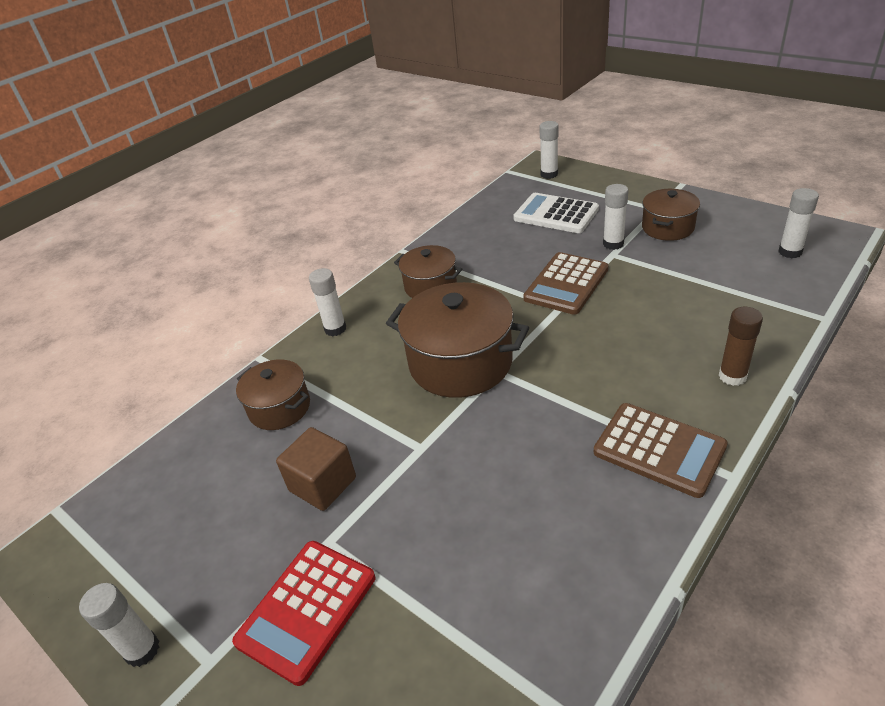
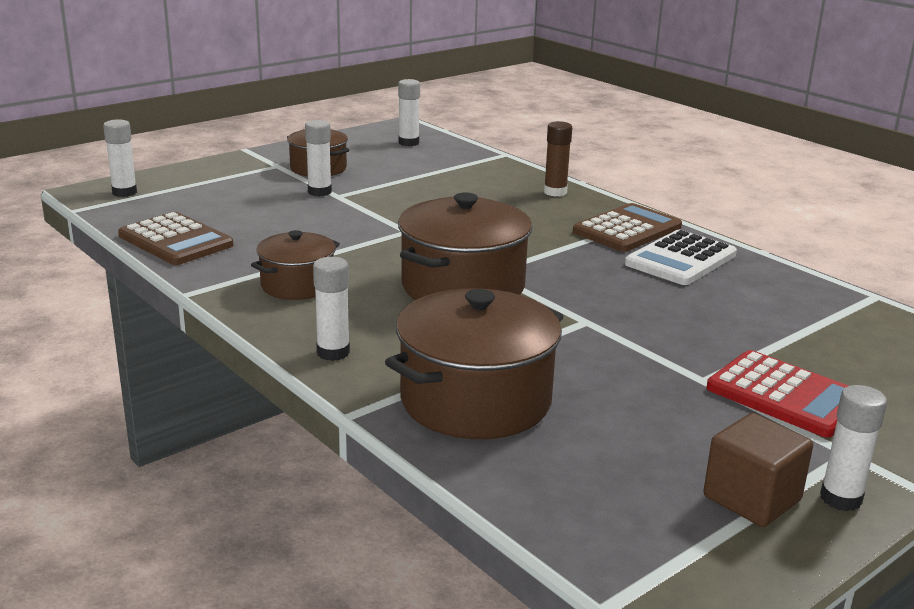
camera: 85 degrees left, 15 degrees down
(279, 408) = (475, 400): brown pot -> brown pot, size x1.70
(322, 484) = (621, 378): brown cube -> brown cube (752, 498)
(556, 214) = (224, 204): white calculator -> white calculator (680, 259)
(566, 284) = (369, 221): brown calculator -> brown calculator (175, 240)

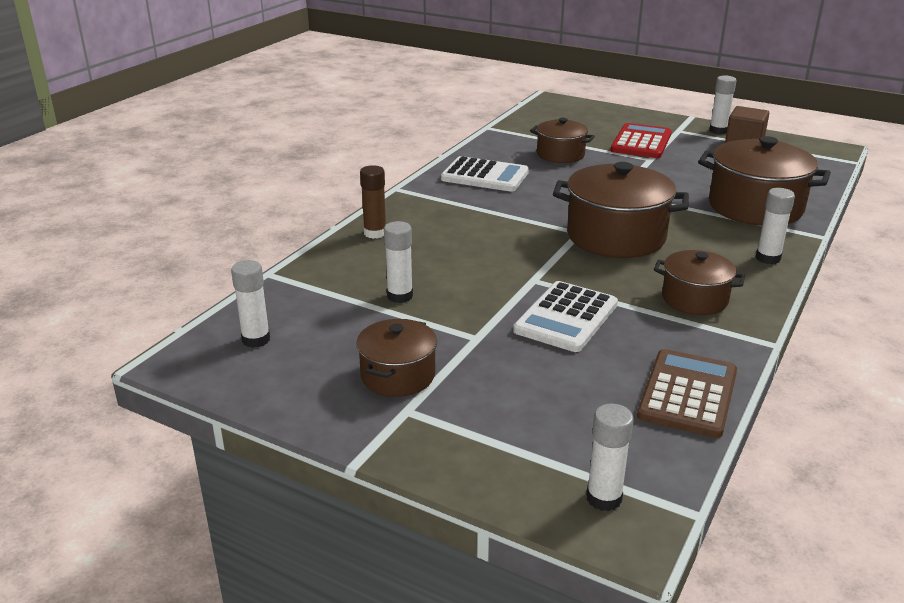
camera: 110 degrees left, 5 degrees up
(319, 192) = (476, 351): white glue stick -> white glue stick (400, 296)
(330, 228) = (566, 317): none -> white calculator
(627, 229) = (442, 197): brown calculator -> none
(743, 319) = (560, 154): none -> brown pot

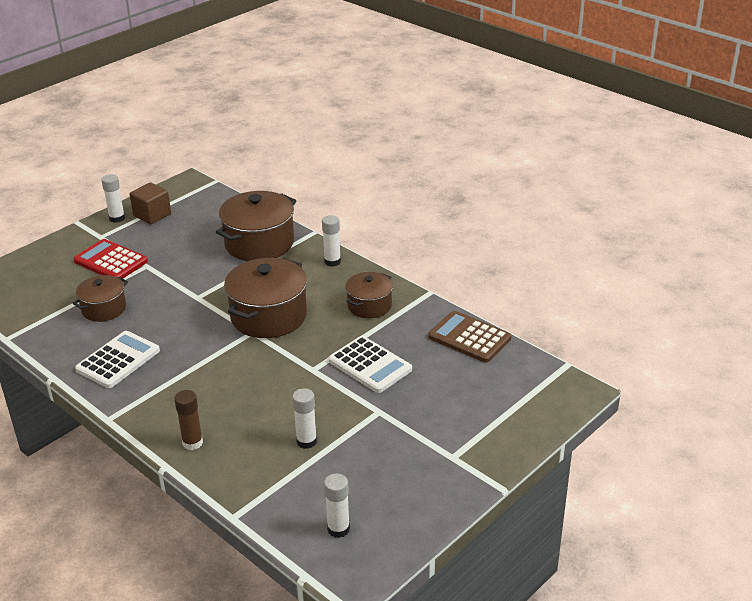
camera: 75 degrees left, 5 degrees up
(398, 375) = (412, 456): brown pot -> none
(604, 498) = (551, 392): white glue stick -> none

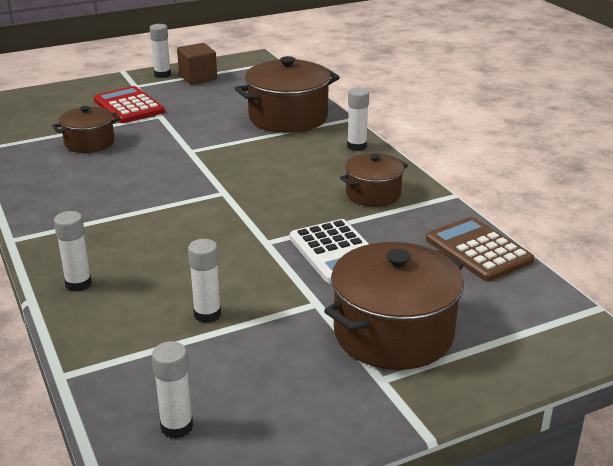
camera: 20 degrees right, 5 degrees down
(118, 360) = (66, 189): white calculator -> none
(192, 443) = (78, 284): brown glue stick -> white glue stick
(268, 316) = (252, 182): brown pot -> brown pot (393, 333)

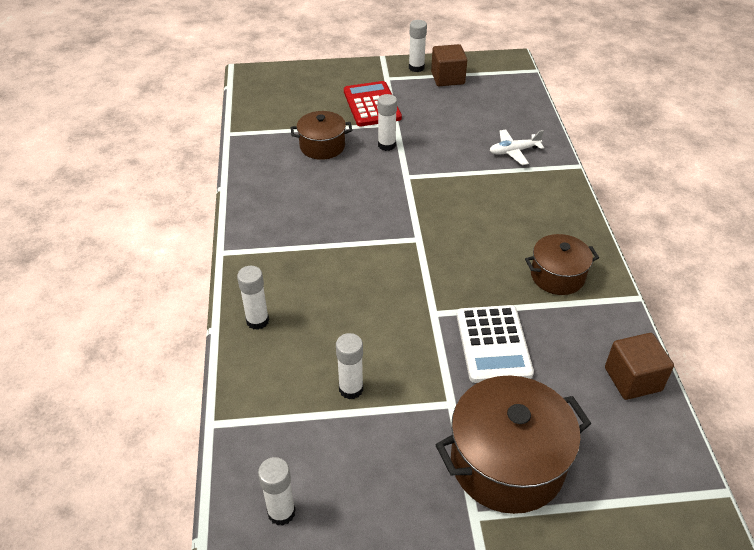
camera: 20 degrees right, 15 degrees up
(288, 117) = (514, 151): brown pot -> white plane
(357, 146) = (566, 206): white glue stick -> white glue stick (386, 145)
(478, 250) = (632, 379): brown calculator -> brown cube

